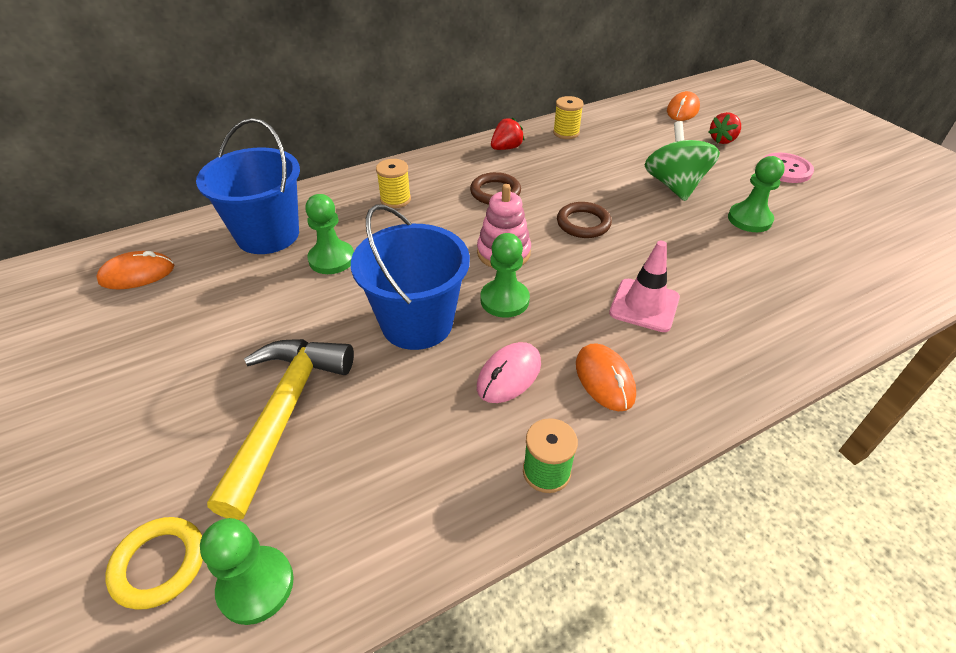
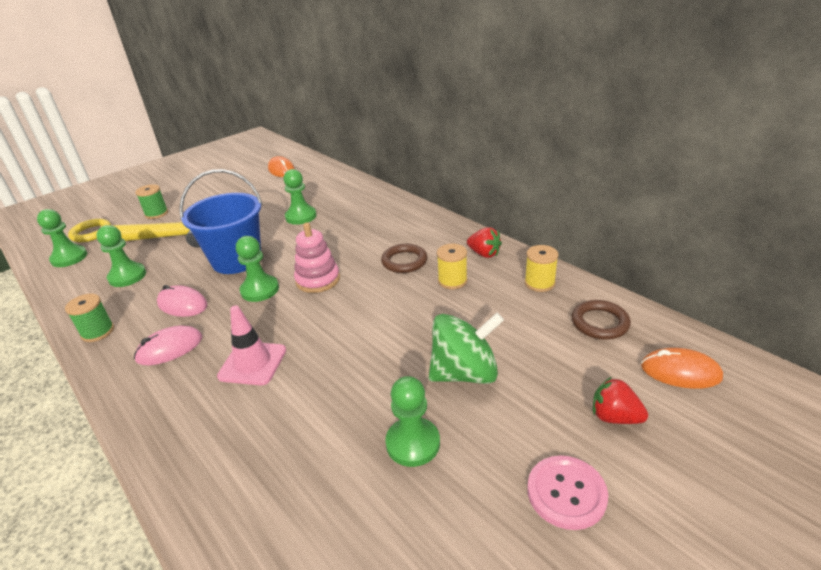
camera: 80 degrees right, 10 degrees down
(161, 446) = (156, 213): none -> green spool
(268, 235) = (323, 191): blue bucket -> none
(394, 458) = (127, 276): none -> green pawn
(395, 199) = (377, 221): yellow spool -> yellow spool (452, 281)
(583, 223) = (369, 315): brown ring -> brown ring (600, 323)
(604, 379) = (170, 348): orange mouse -> pink mouse

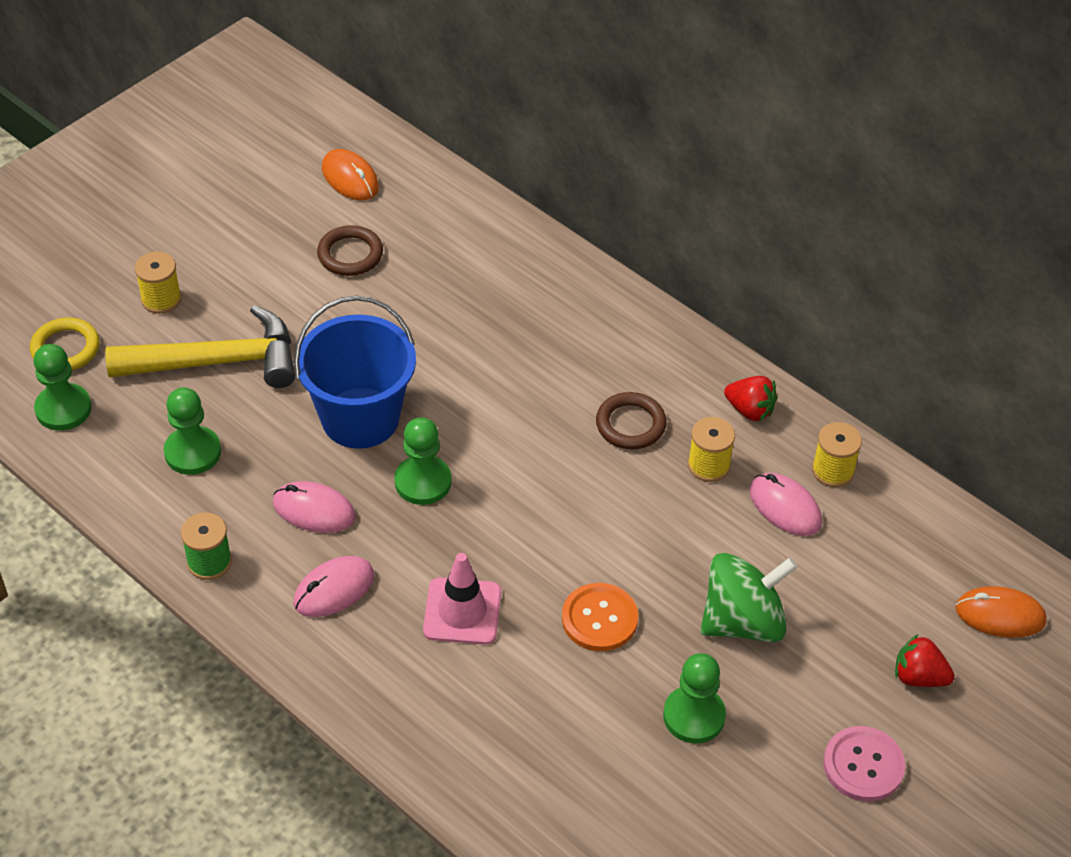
camera: 10 degrees left, 15 degrees up
(156, 213) = (161, 299): green spool -> yellow spool
(301, 216) = (432, 315): green pawn -> none
(318, 280) = (506, 462): pink stacking toy -> none
(353, 369) = (599, 619): none -> orange button
(504, 303) = (785, 507): none -> pink mouse
(600, 323) = (911, 541): brown ring -> brown ring (350, 254)

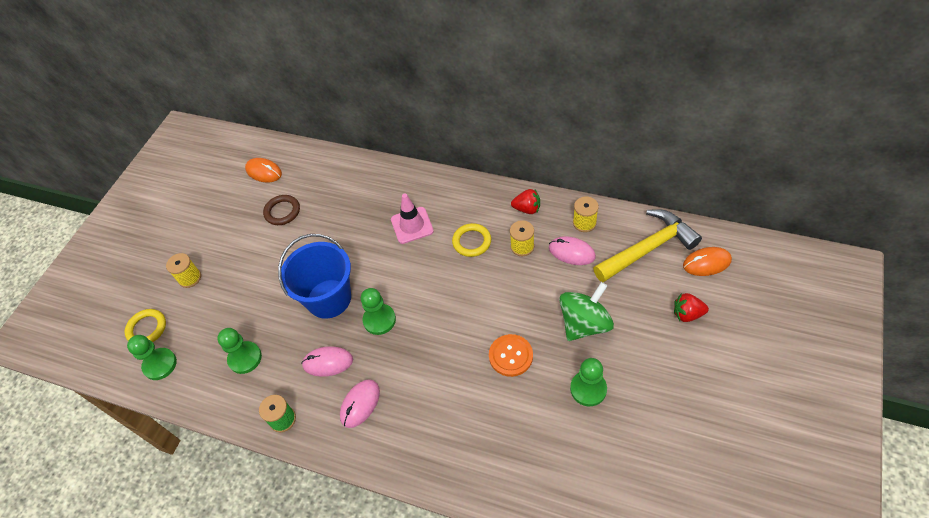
camera: 15 degrees left, 5 degrees up
(217, 362) = (236, 300): yellow hammer -> yellow hammer (648, 248)
(462, 611) = (436, 385): pink traffic cone -> pink traffic cone (412, 225)
(630, 424) = (472, 242): brown ring -> yellow ring
(863, 765) = (688, 376): pink button -> none

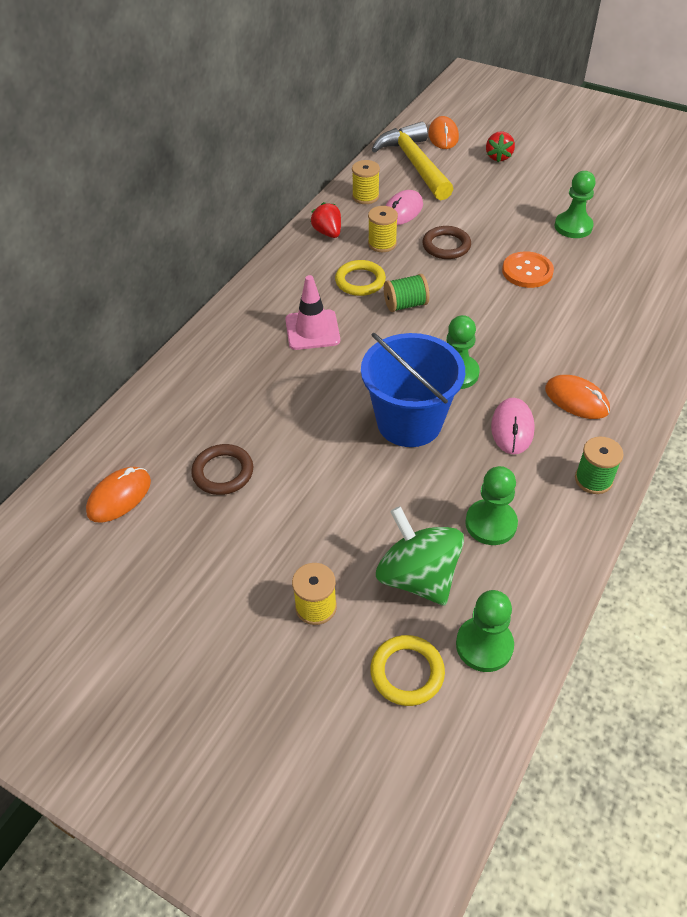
camera: 85 degrees left, 5 degrees down
(360, 404) = (576, 400): pink mouse -> orange mouse
(450, 275) = (405, 305): none -> green spool
(527, 209) = (328, 232): red strawberry -> red strawberry turned 45 degrees counterclockwise
(531, 291) = (446, 246): none -> brown ring
(584, 324) = (496, 217): green spinning top -> green spinning top (418, 577)

